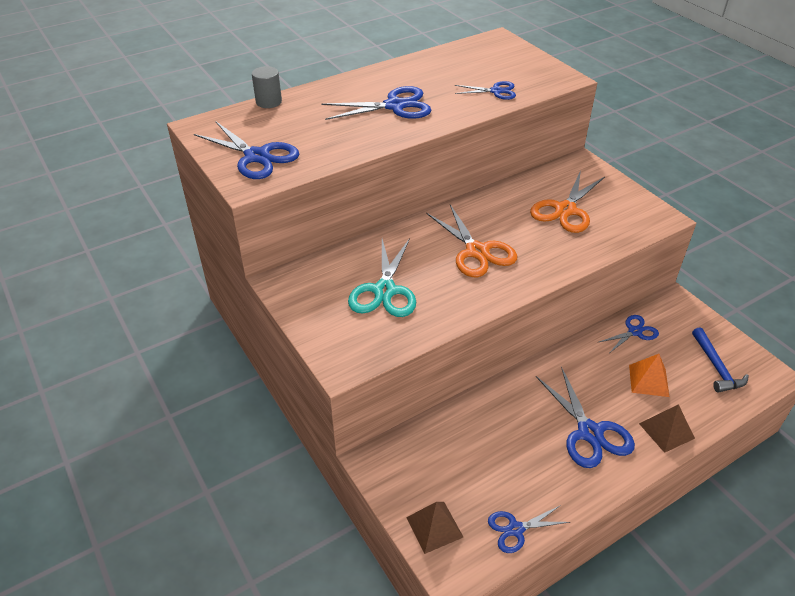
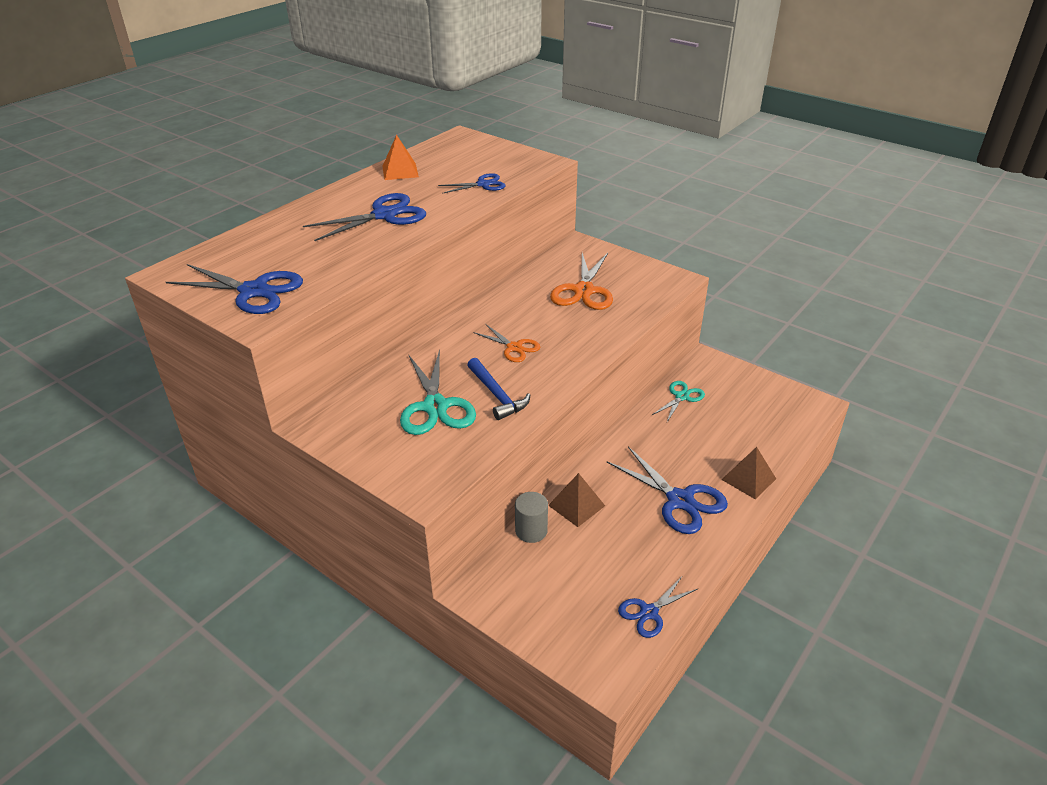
camera: 20 degrees left, 5 degrees down
(269, 102) = (239, 235): grey cylinder -> grey cylinder (531, 531)
(434, 527) = (567, 636): brown pyramid -> brown pyramid (576, 505)
(477, 251) = (514, 348): orange scissors -> orange scissors, size x0.59
(635, 332) = (682, 397): blue scissors -> turquoise scissors
(649, 380) = (713, 438): orange pyramid -> orange pyramid (400, 171)
(716, 367) = (767, 410): blue hammer -> blue hammer (497, 395)

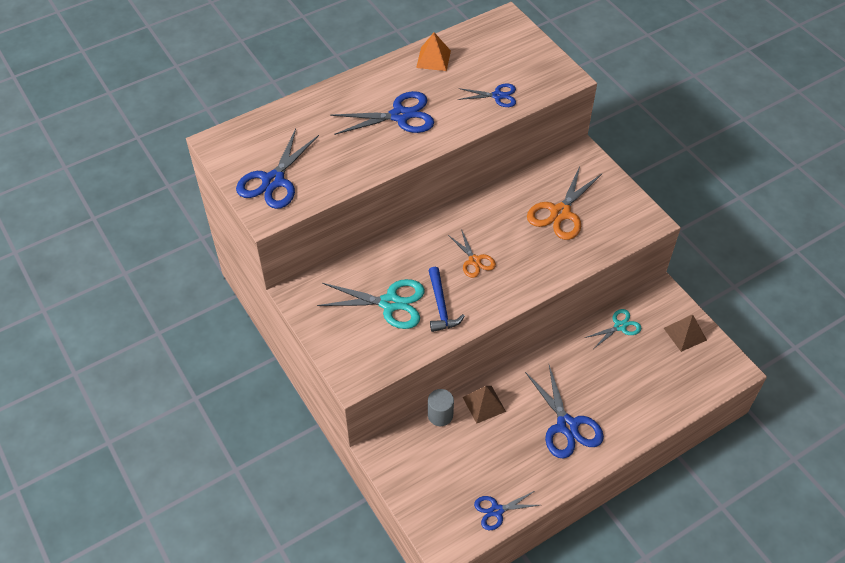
camera: 20 degrees right, 15 degrees up
(254, 291) = (273, 181): blue scissors -> blue scissors turned 75 degrees clockwise
(435, 407) = (390, 303): turquoise scissors -> turquoise scissors turned 90 degrees counterclockwise
(748, 479) = (633, 424): brown pyramid -> brown pyramid (685, 334)

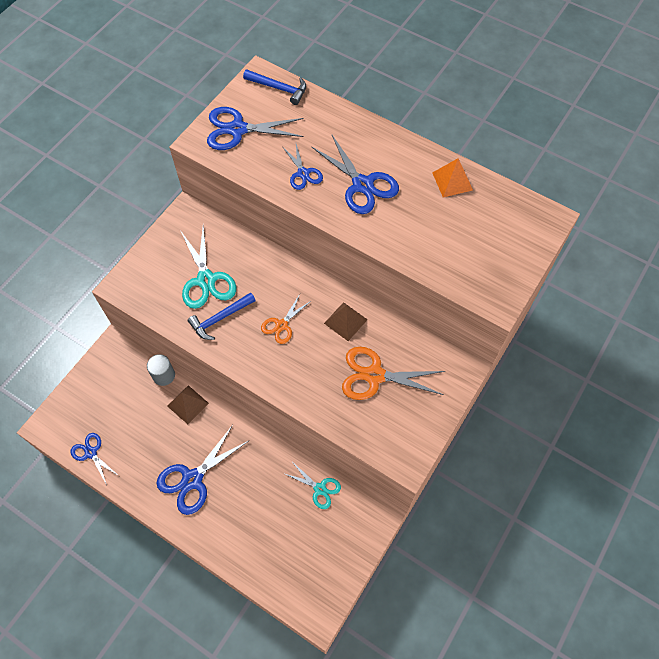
camera: 65 degrees right, 10 degrees up
(244, 134) = (279, 88): none -> blue hammer
(497, 96) = (435, 251): blue scissors -> blue scissors (303, 173)
(685, 334) = (339, 552): brown pyramid -> brown pyramid (345, 321)

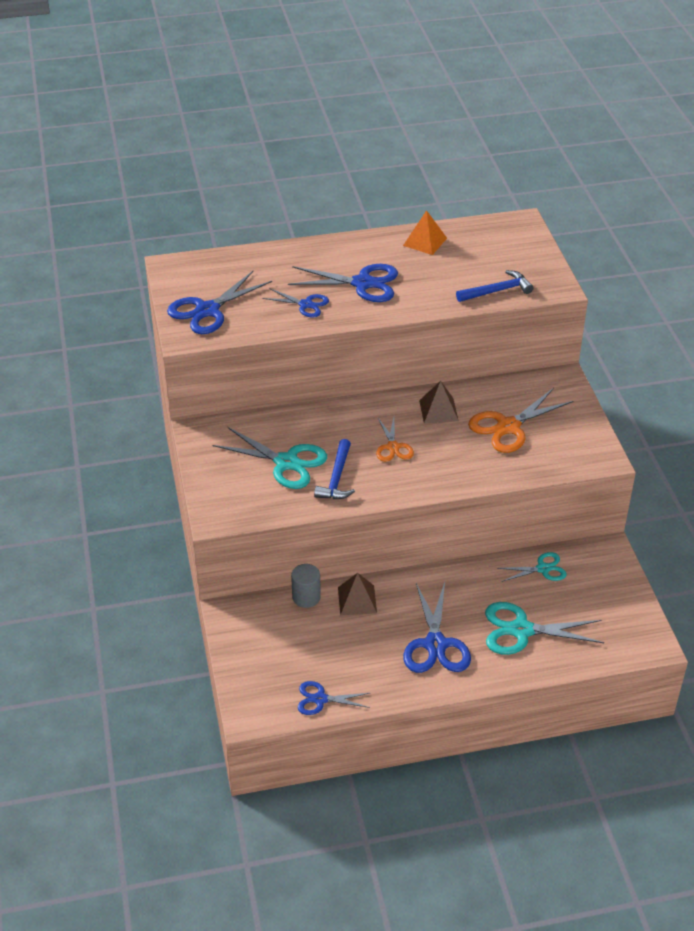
camera: 45 degrees left, 20 degrees down
(252, 520) = (521, 630): none -> turquoise scissors
(279, 88) = (201, 265): blue hammer -> blue hammer (497, 291)

